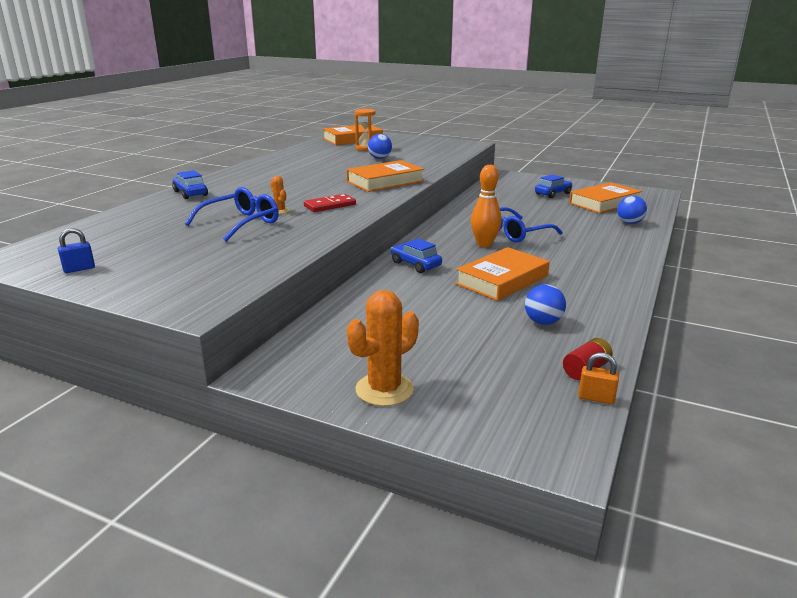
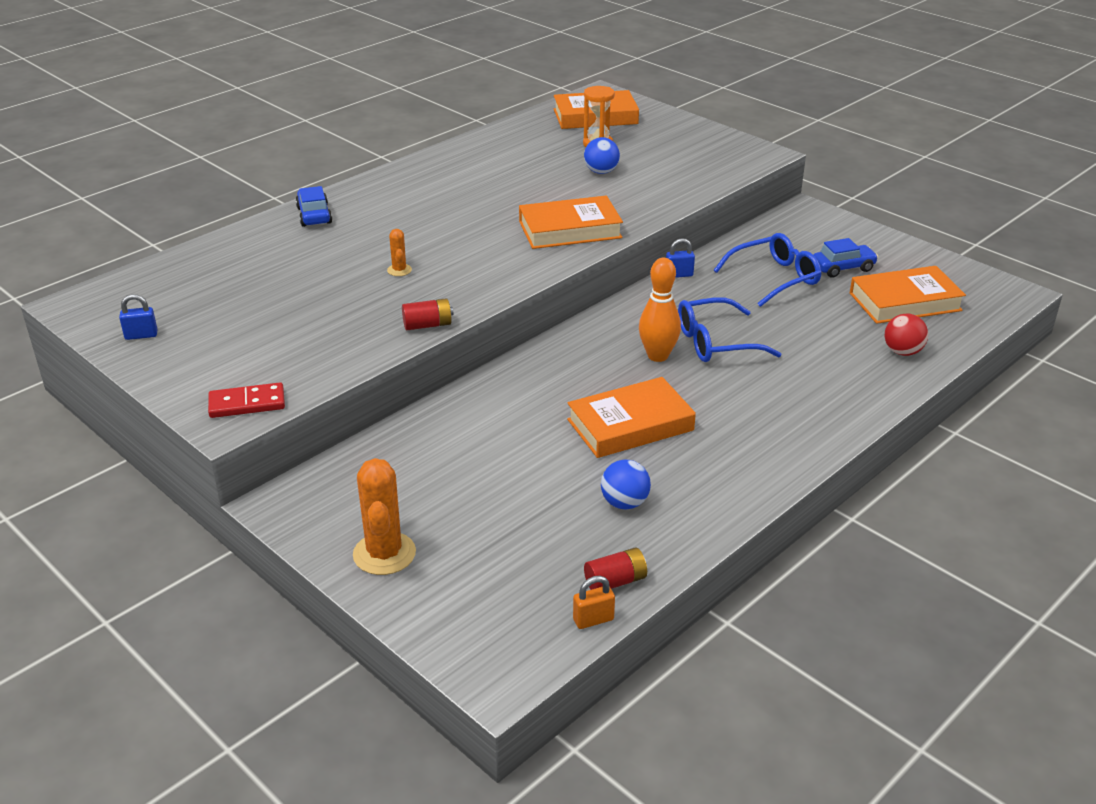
camera: 20 degrees right, 10 degrees up
(241, 223) = (342, 286): blue glasses -> blue glasses (775, 278)
(327, 233) = (427, 325): none -> red battery
(330, 205) = (465, 270): red domino -> red domino (247, 403)
(384, 389) = (384, 554): orange cactus -> orange cactus turned 75 degrees counterclockwise
(415, 264) = (543, 376): blue car -> none
(458, 207) = (679, 275): none -> blue padlock
(596, 398) = (593, 620): orange padlock -> orange padlock turned 60 degrees counterclockwise
(629, 223) = (902, 352): blue ball -> red ball

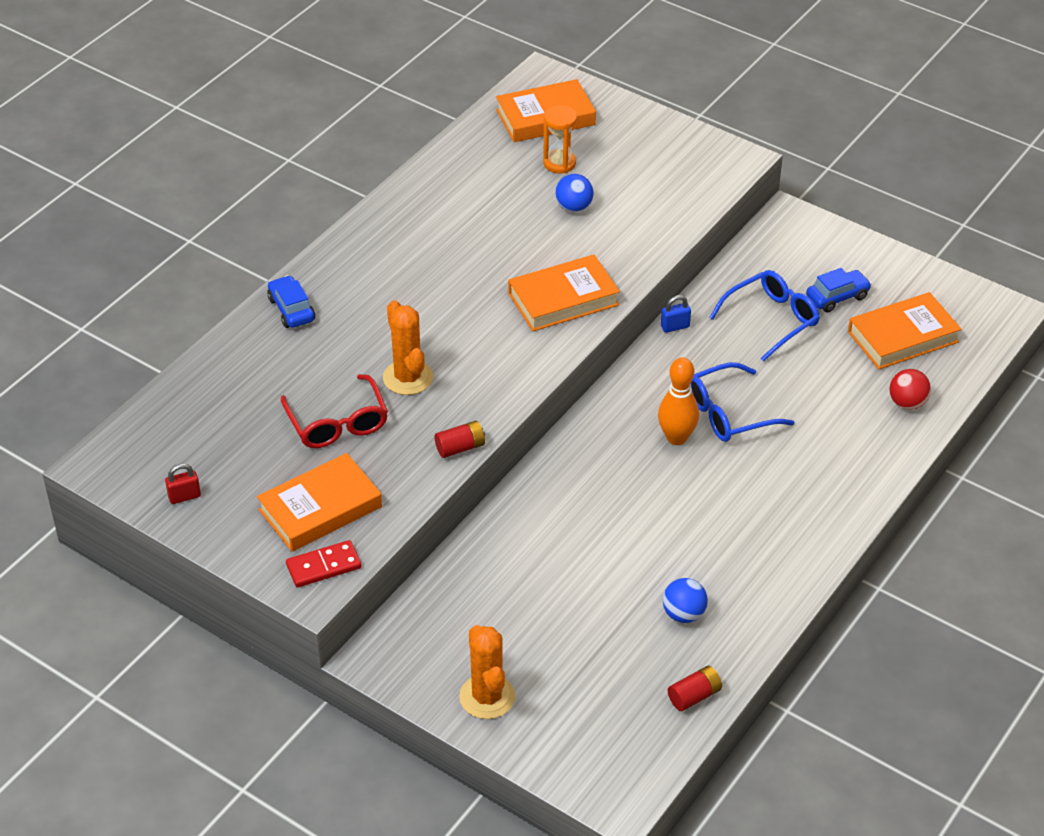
camera: 10 degrees left, 10 degrees up
(141, 335) = (184, 496): blue padlock -> red padlock
(316, 296) = (337, 423): none -> red glasses
(399, 270) = (408, 378): orange cactus -> orange cactus, size x2.01
(593, 620) = (684, 736): orange padlock -> none
(630, 425) = (669, 526): orange book -> orange book (320, 508)

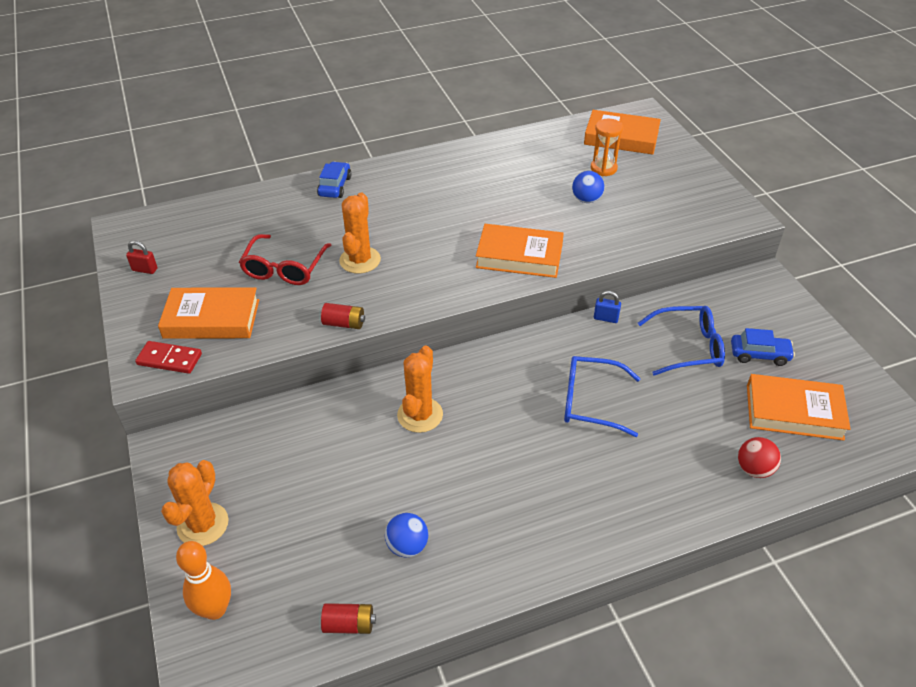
camera: 35 degrees right, 0 degrees up
(587, 503) = (420, 415): none -> orange cactus
(676, 438) = (532, 400): orange bowling pin -> orange bowling pin (215, 609)

